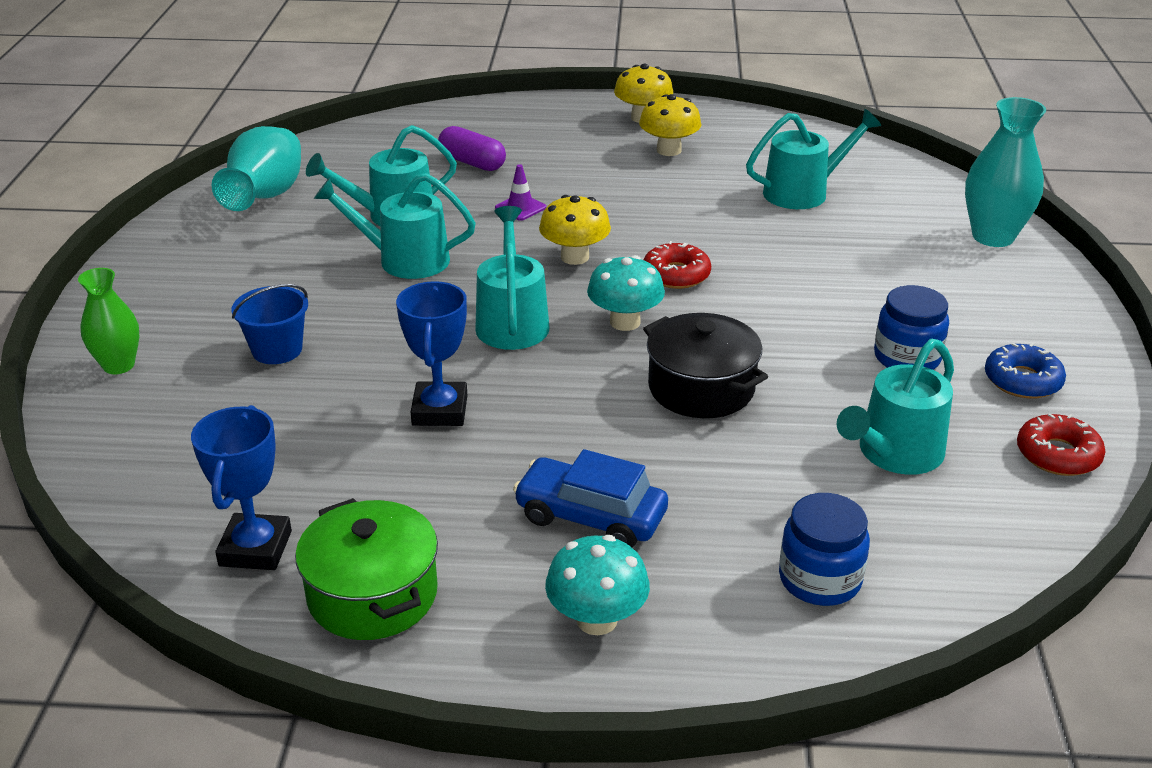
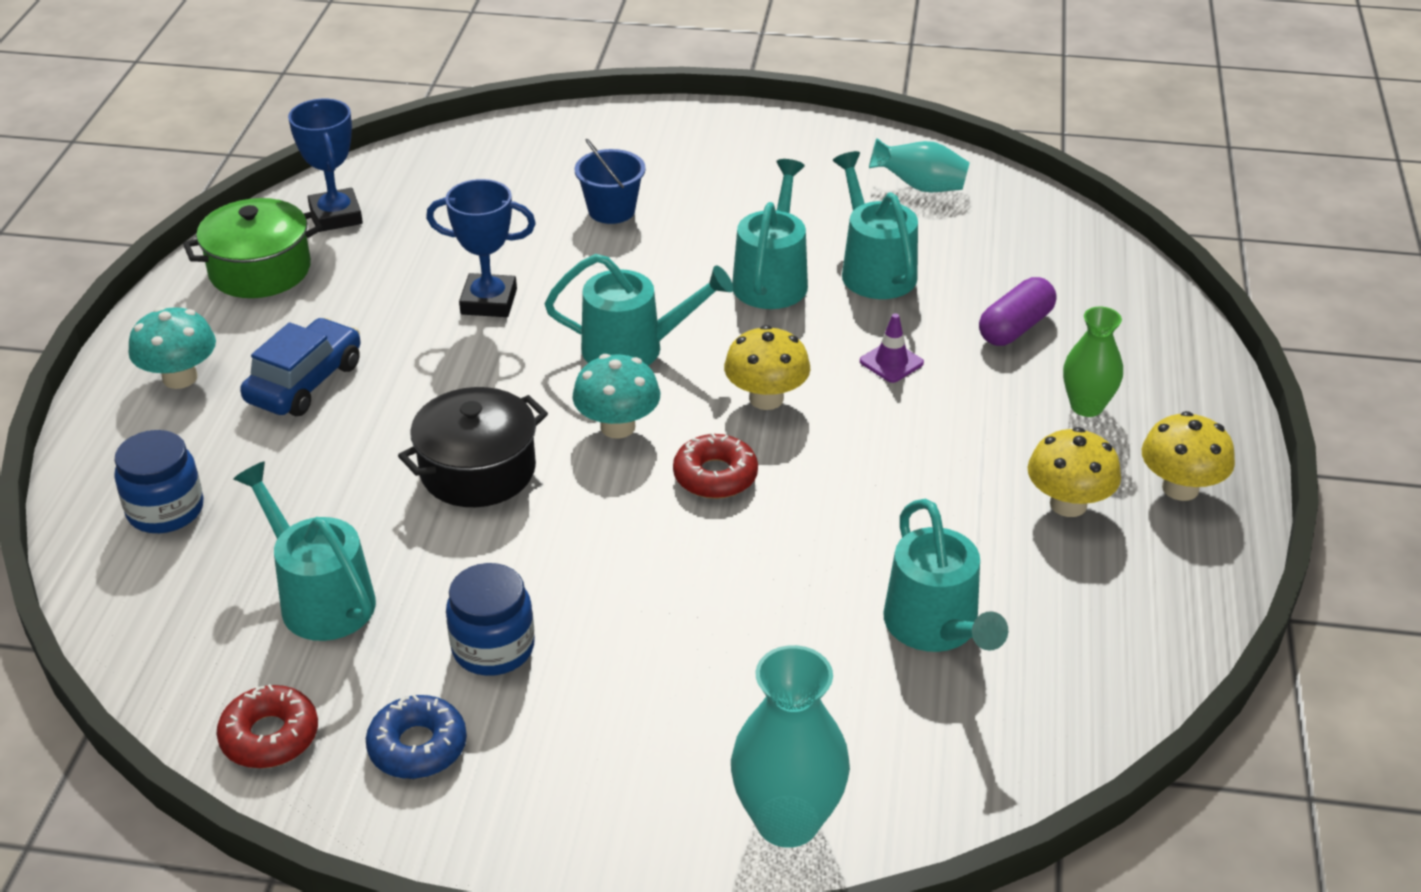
camera: 95 degrees right, 5 degrees up
(119, 365) = (605, 134): green vase -> green vase (1086, 406)
(255, 548) = (336, 216): blue trophy -> blue trophy turned 60 degrees clockwise
(265, 197) = (920, 187): turquoise vase -> turquoise vase, size x0.64

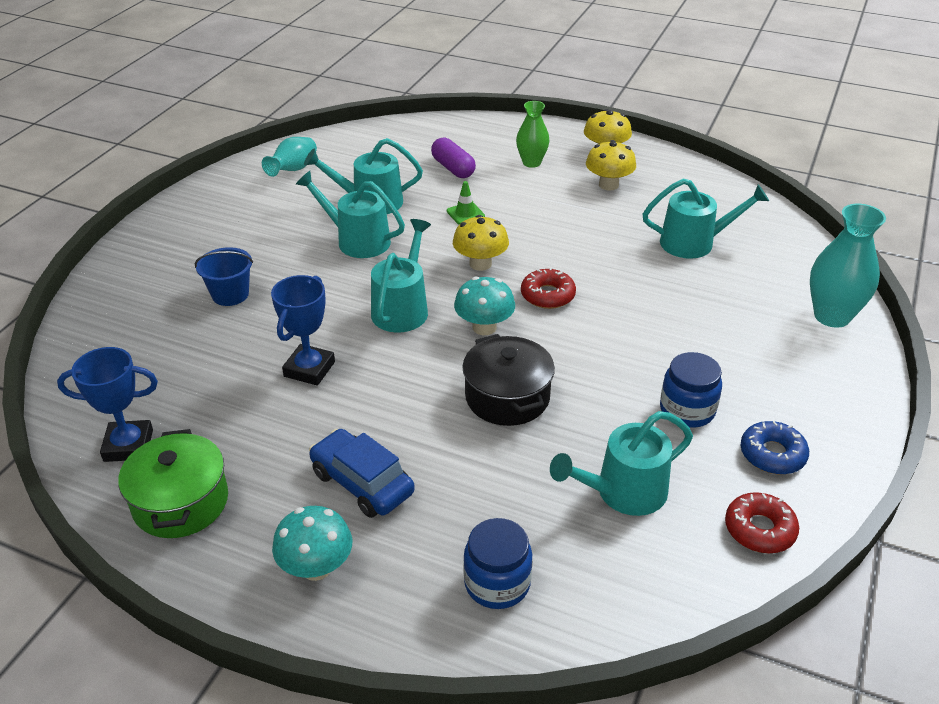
camera: 75 degrees left, 0 degrees up
(891, 362) = (465, 214): purple traffic cone -> green traffic cone

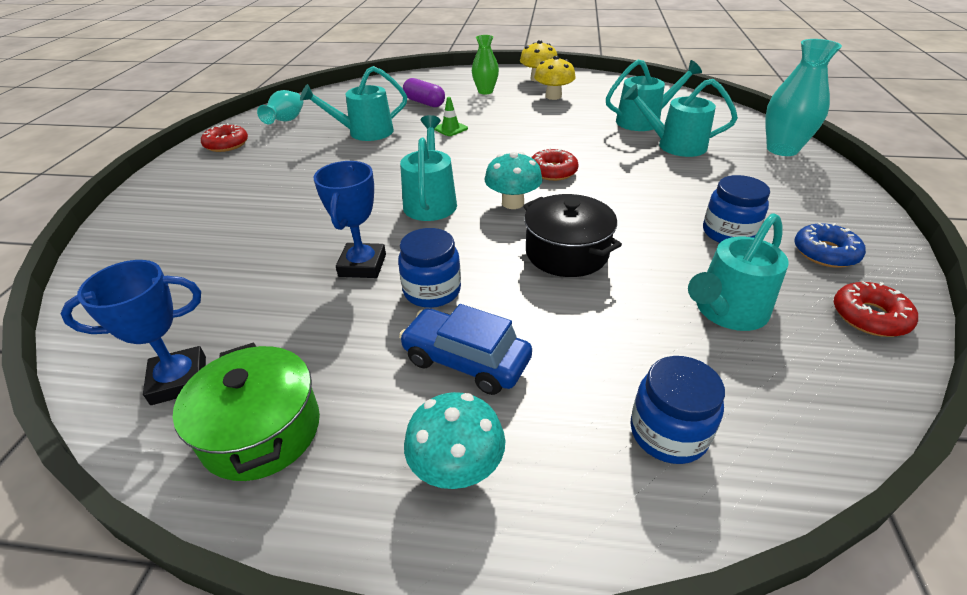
camera: 15 degrees left, 0 degrees up
(223, 192) = (226, 144): none -> red donut
(230, 294) = (257, 218): blue bucket -> none
(357, 240) = (365, 159): turquoise watering can -> turquoise watering can (675, 145)
(361, 409) = (432, 291): none -> blue jar
(480, 264) = (482, 159): yellow mushroom -> none

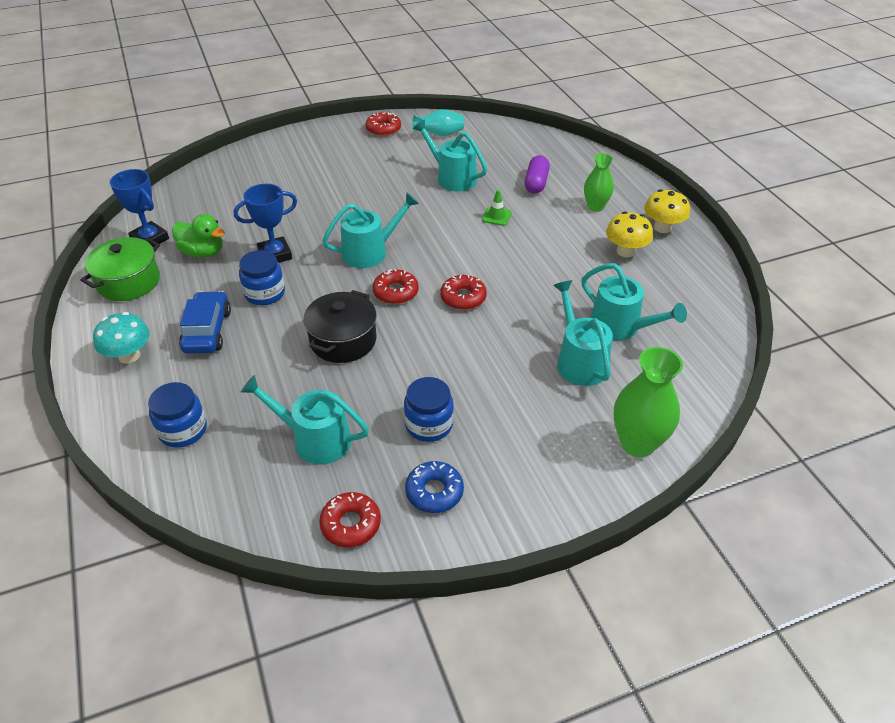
camera: 60 degrees right, 5 degrees up
(283, 327) = (203, 252): none -> green duck
(513, 203) = (395, 292): turquoise mushroom -> red donut
(782, 149) = (637, 443): turquoise vase -> green vase

